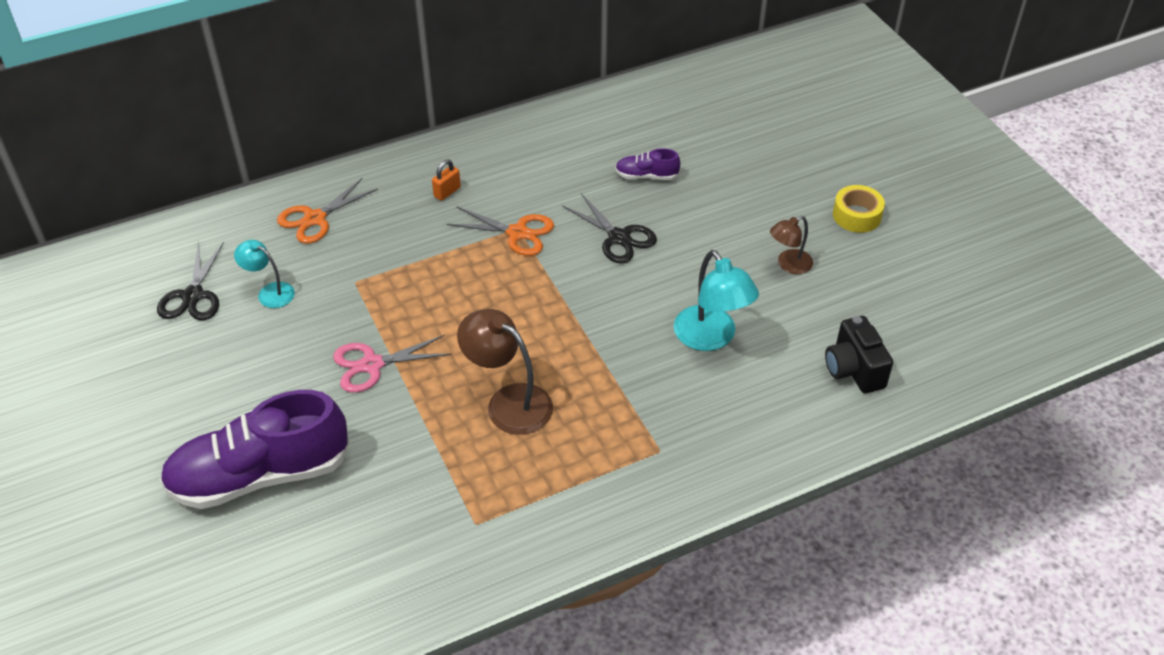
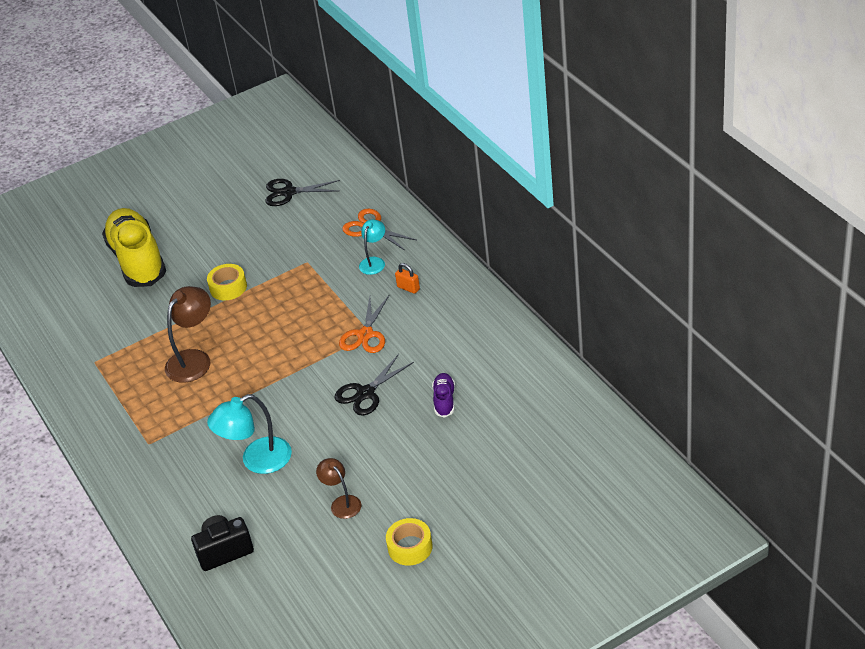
camera: 90 degrees right, 5 degrees down
(260, 475) = (138, 260): purple shoe -> yellow shoe
(269, 292) = (294, 225): turquoise lamp -> turquoise lamp (374, 262)
(372, 365) = (228, 287): pink scissors -> yellow tape

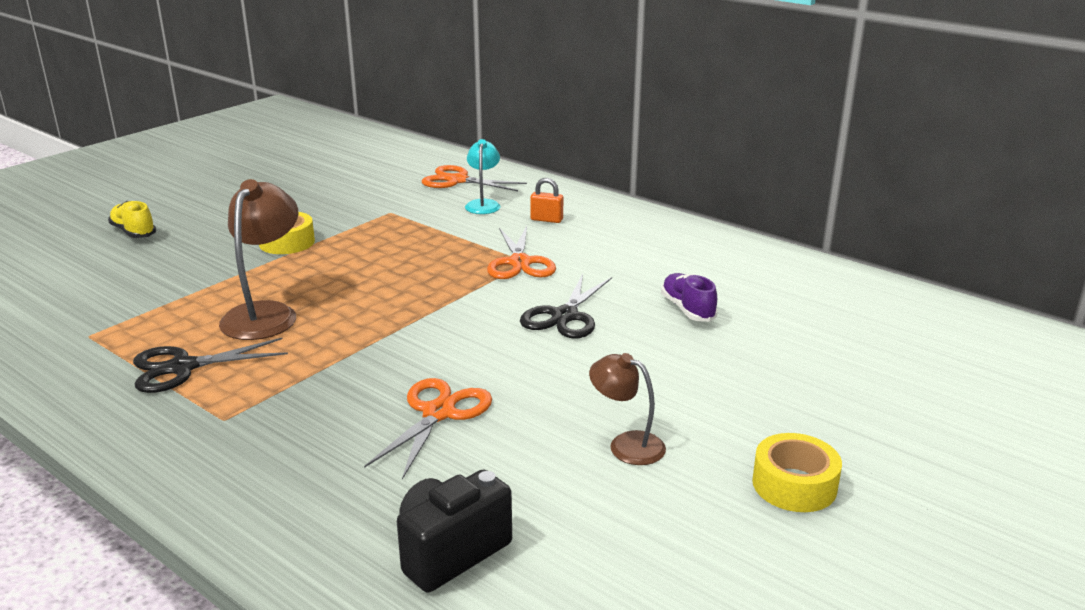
camera: 25 degrees left, 15 degrees down
(138, 260) = (134, 232): yellow shoe -> yellow shoe, size x0.43
(257, 461) = (438, 413): turquoise lamp -> orange scissors
(289, 192) = (330, 164): black scissors -> black scissors (183, 367)

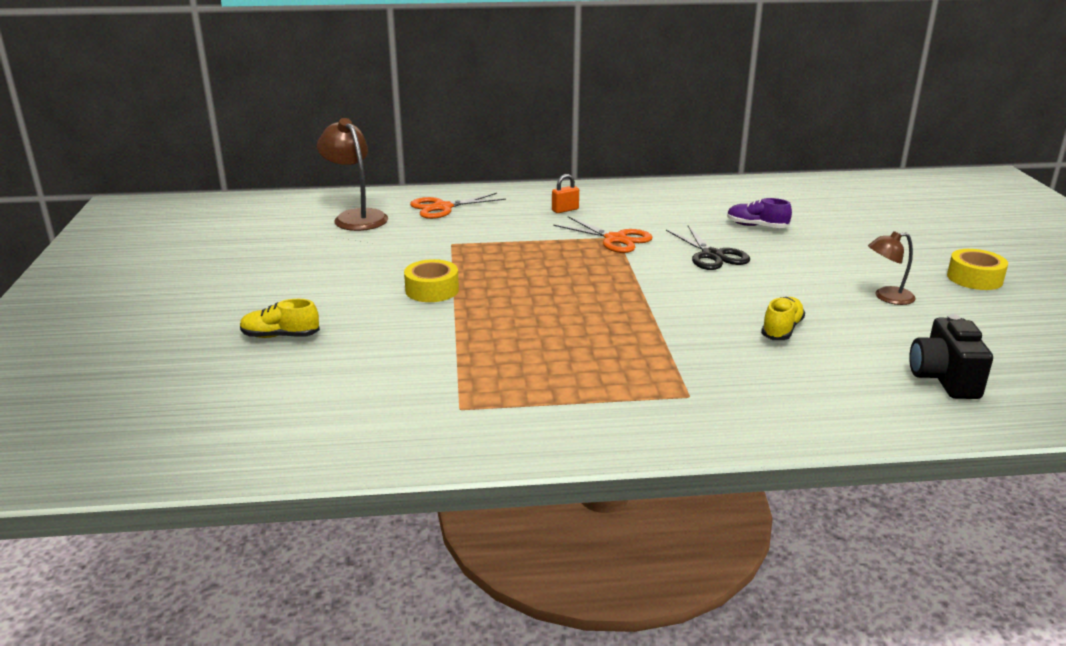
camera: 45 degrees left, 0 degrees up
(183, 367) = (584, 387): black scissors -> none
(265, 313) = (545, 334): brown lamp -> brown lamp (356, 217)
(438, 413) = (781, 330): orange scissors -> yellow shoe
(483, 204) = (501, 215): turquoise lamp -> none

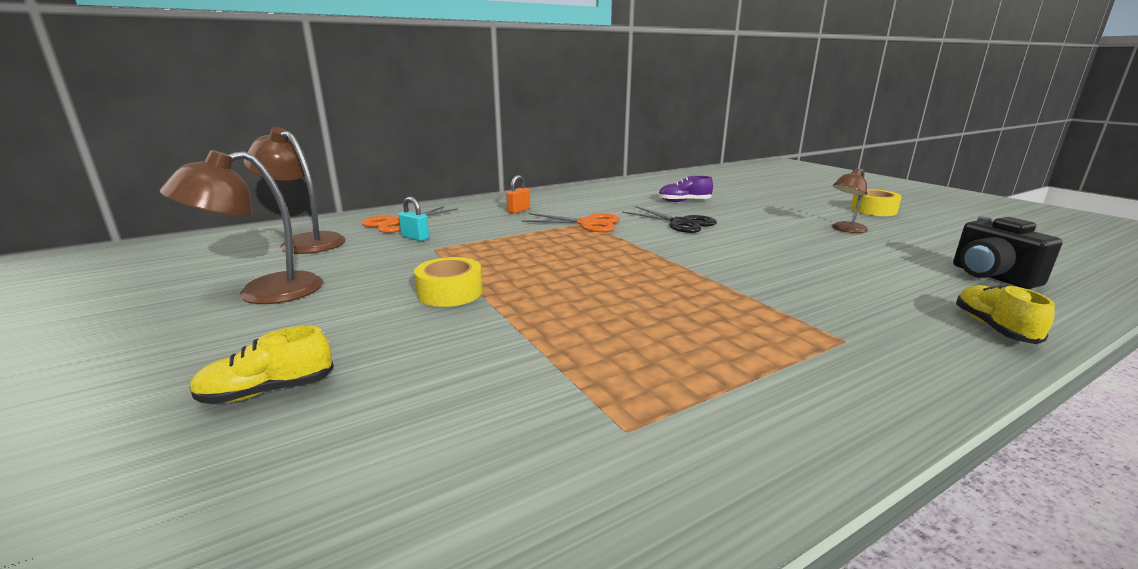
camera: 25 degrees left, 5 degrees down
(305, 263) = (263, 293): none -> brown lamp
(445, 228) = (415, 238): none -> turquoise padlock
(781, 330) = (818, 264): yellow shoe -> yellow shoe (994, 328)

